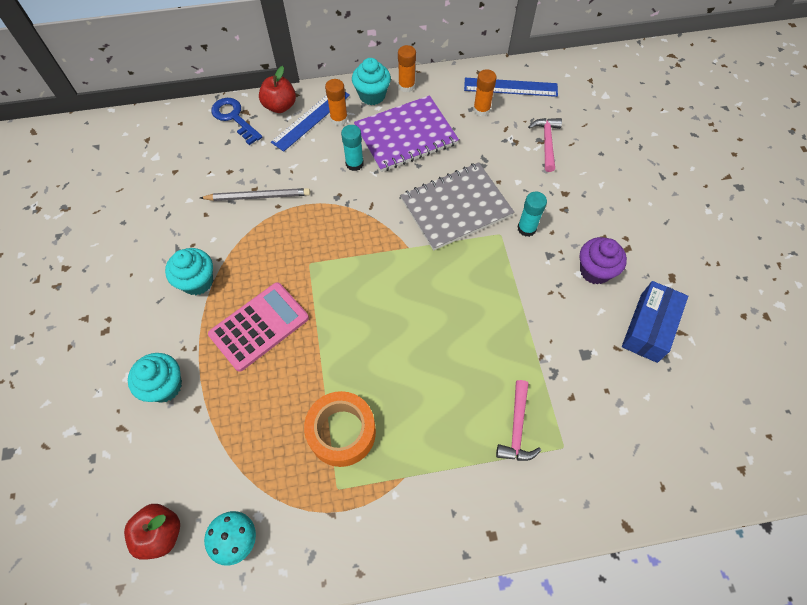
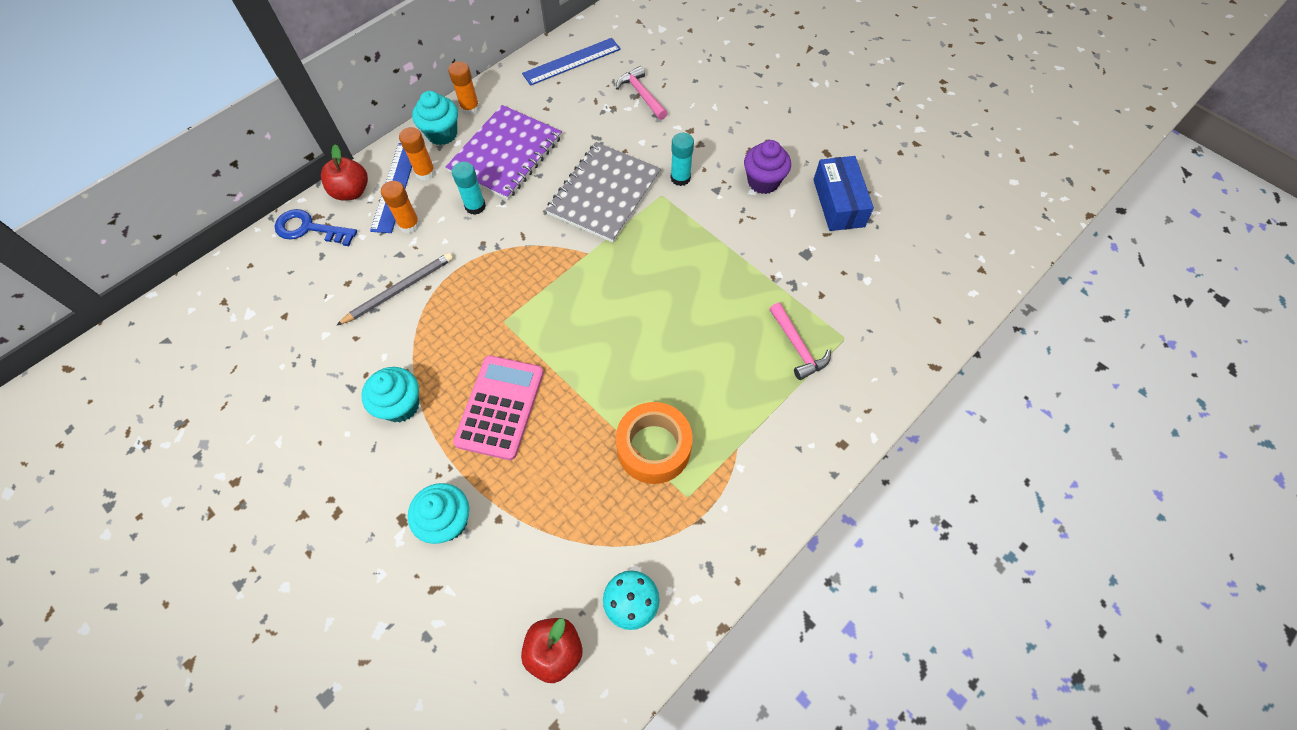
camera: 35 degrees left, 0 degrees up
(481, 110) = (560, 95): orange glue stick -> orange glue stick (409, 225)

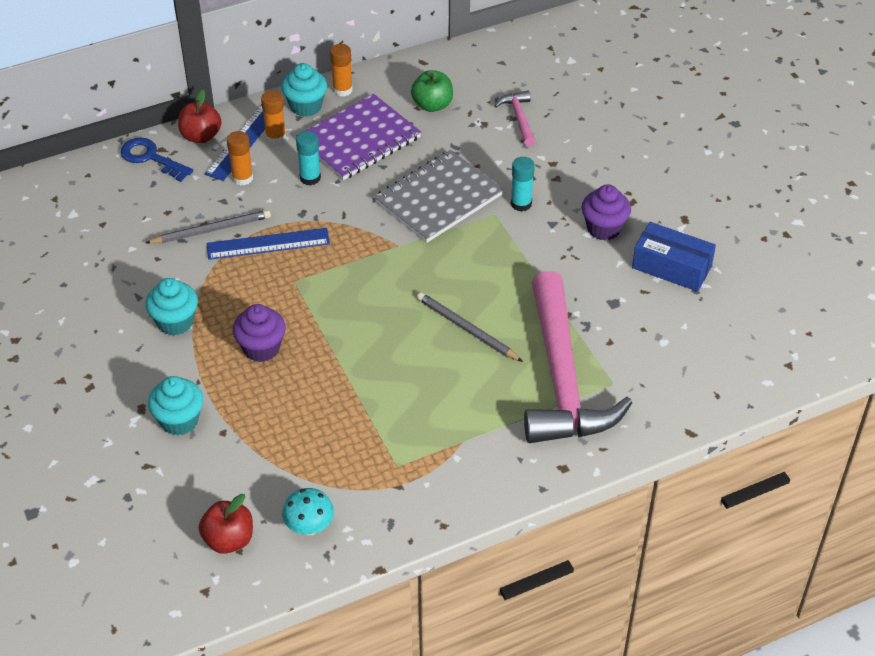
camera: 20 degrees right, 15 degrees down
(500, 407) = (261, 348): pink calculator -> purple cupcake
(559, 102) = (432, 105): none -> green apple
(572, 61) = (462, 70): blue ruler -> blue ruler (268, 244)
(653, 448) = (384, 419): orange tape -> none
(688, 322) = (466, 329): none -> grey pencil
(797, 346) = (562, 378): pink hammer -> pink hammer, size x2.41
(838, 203) = (671, 267): blue box -> blue box turned 75 degrees counterclockwise

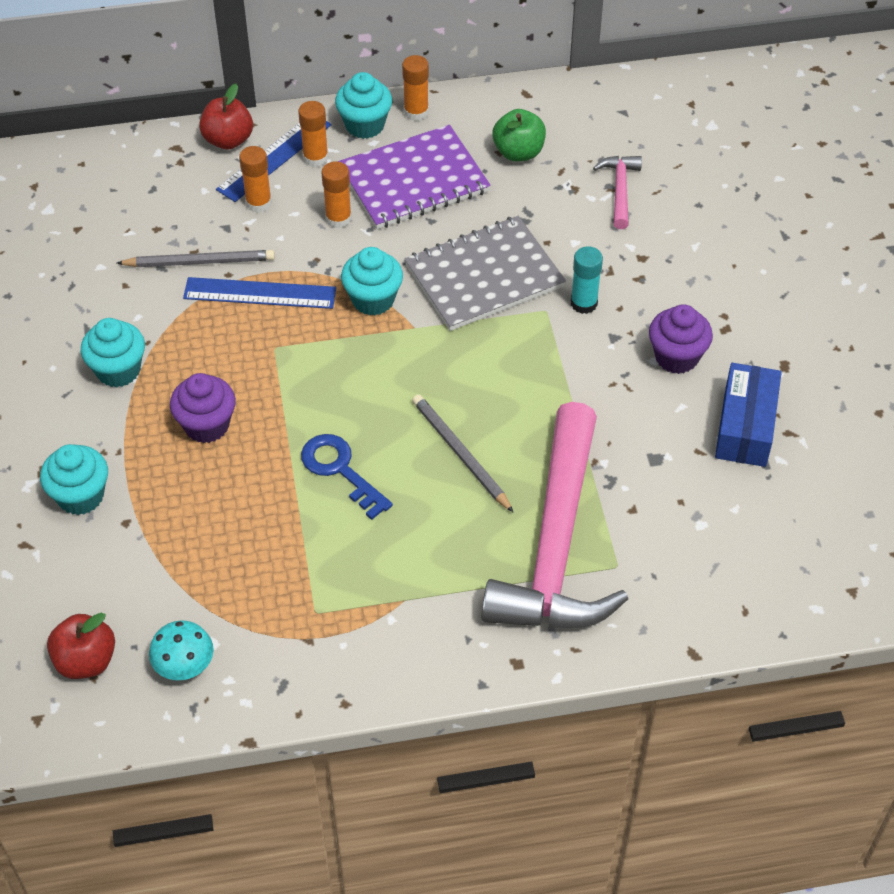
camera: 15 degrees right, 5 degrees up
(151, 158) = (161, 157): blue key -> blue key (340, 470)
(310, 178) = (338, 218): turquoise glue stick -> orange glue stick
(359, 231) = (373, 299): none -> turquoise cupcake
(671, 267) = (745, 426): blue box -> blue box turned 60 degrees clockwise

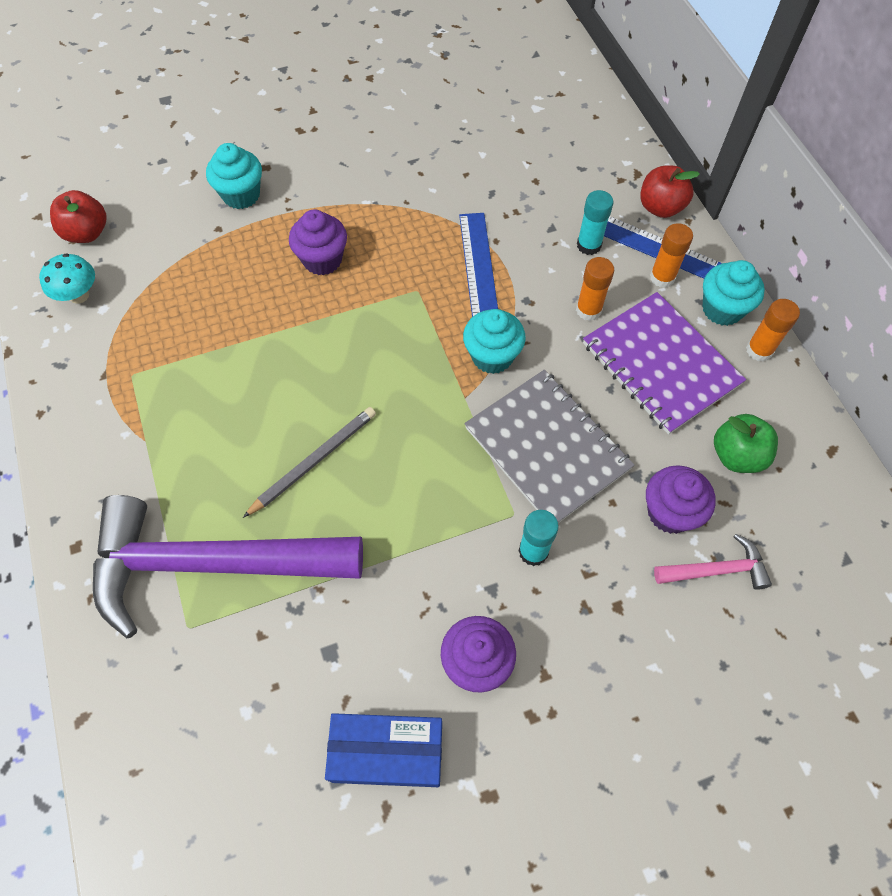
camera: 80 degrees right, 10 degrees up
(118, 370) = (372, 190): turquoise cupcake -> none
(200, 262) = (505, 218): grey pencil -> none
(258, 203) = (589, 245): orange glue stick -> turquoise glue stick
(340, 470) = (284, 366): blue key -> none
(556, 544) = (212, 564): pink hammer -> purple hammer
(563, 207) = (670, 512): none -> purple cupcake

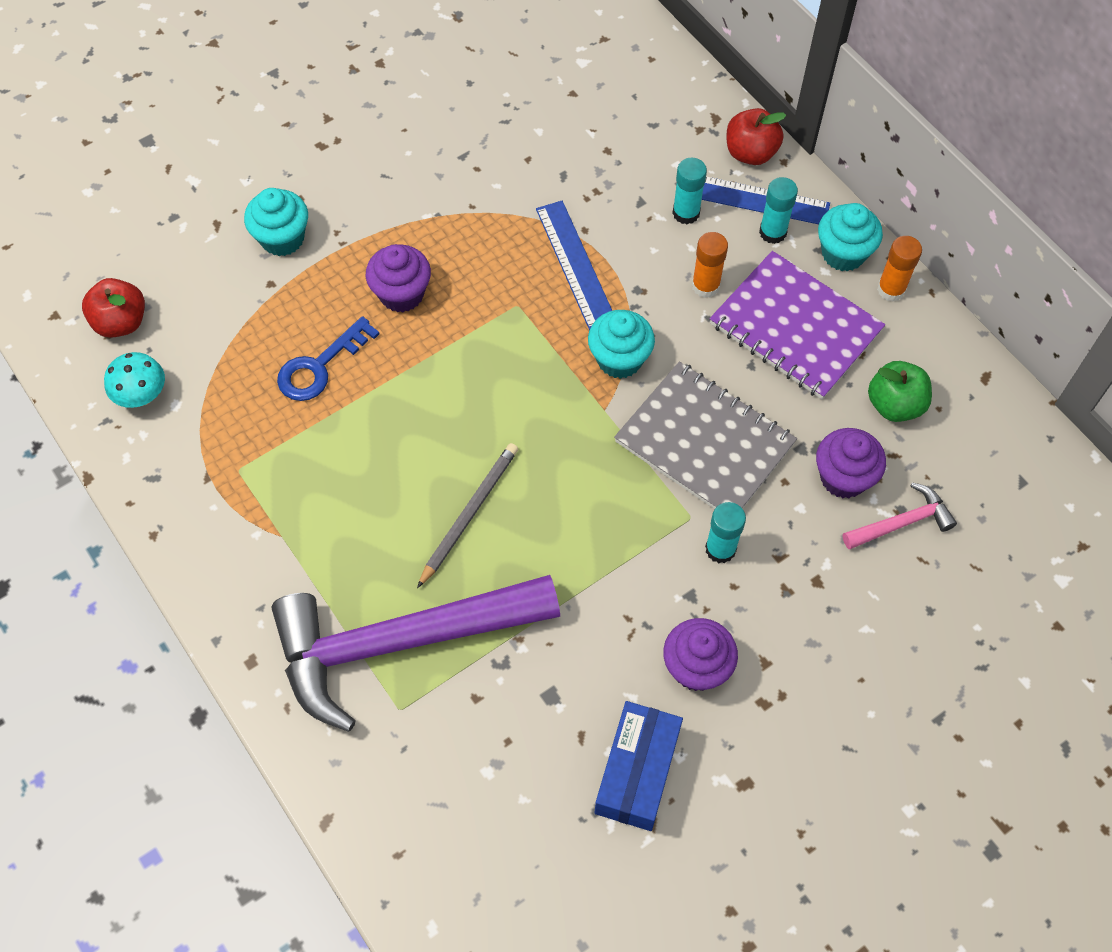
camera: 15 degrees left, 0 degrees up
(233, 304) = (320, 366): none -> blue key
(387, 753) = (637, 772): blue box -> blue box turned 60 degrees counterclockwise
(662, 277) = (773, 232): orange glue stick -> turquoise glue stick

